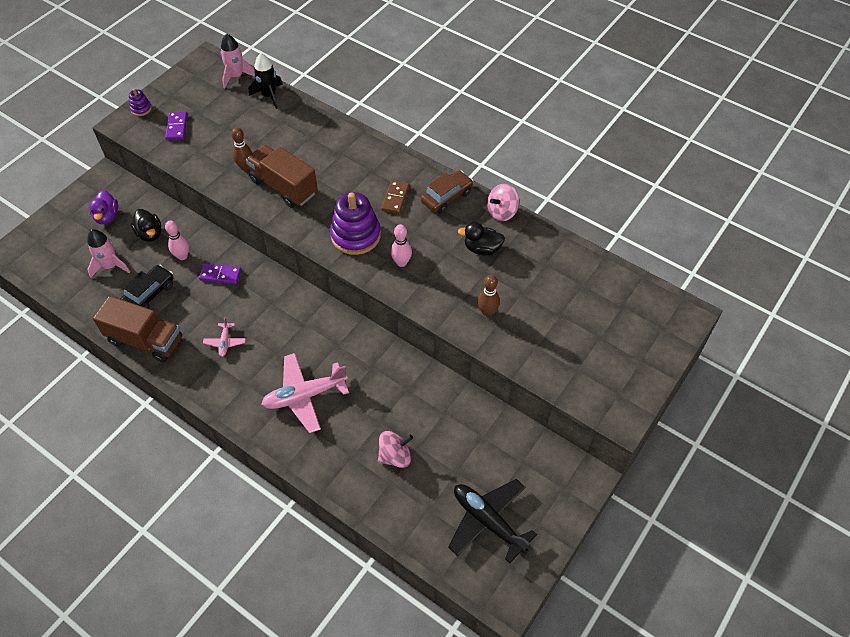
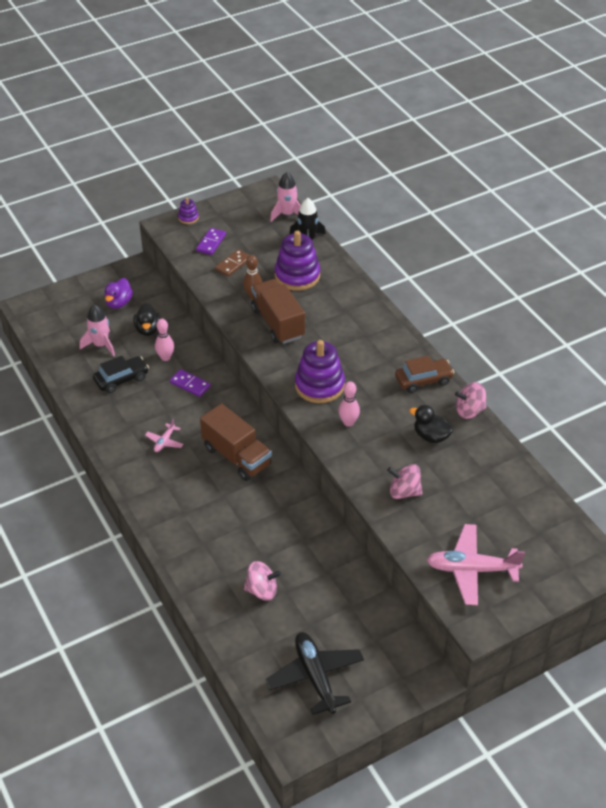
camera: 25 degrees right, 10 degrees down
(145, 340) = (99, 416): brown truck -> brown truck (236, 456)
(277, 134) = (297, 276): none -> purple stacking toy
(304, 396) = (209, 511): pink plane -> pink plane (471, 570)
(395, 198) = (374, 366): brown domino -> brown domino (233, 264)
(487, 312) = (404, 492): brown bowling pin -> pink spinning top

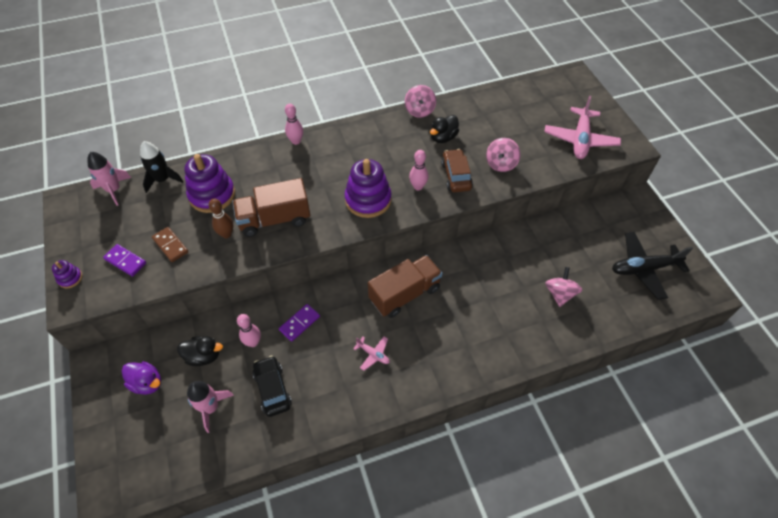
camera: 80 degrees left, 10 degrees up
(386, 318) = (296, 141): none -> pink bowling pin
(423, 380) = (379, 131): brown car -> brown car (456, 176)

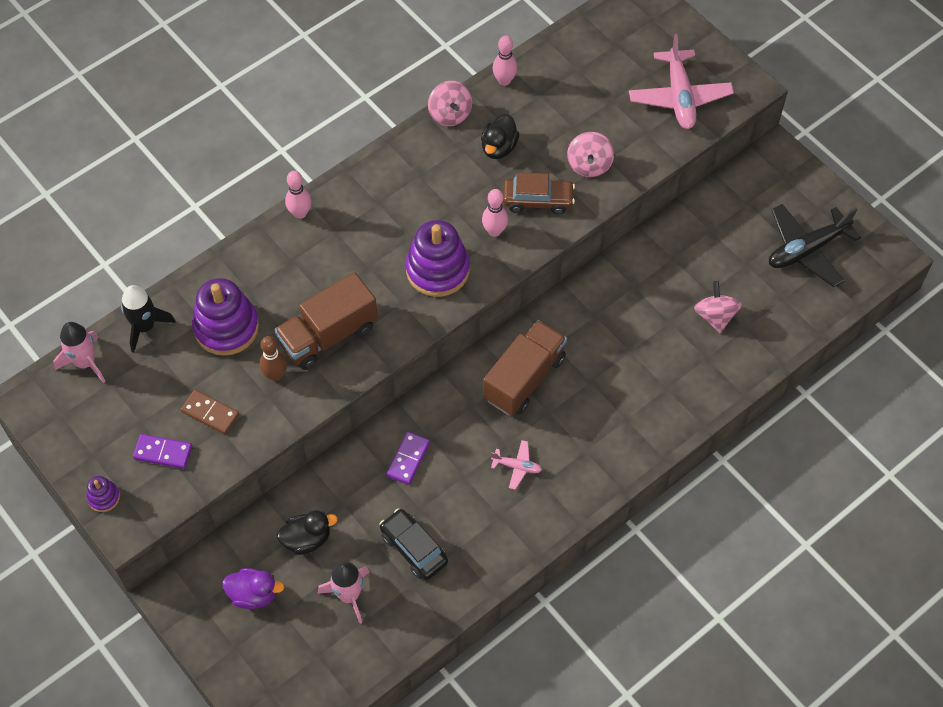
camera: 20 degrees left, 5 degrees up
(253, 342) = (361, 502): pink bowling pin -> pink bowling pin (504, 80)
(456, 176) = (537, 200): brown car -> brown car turned 120 degrees clockwise

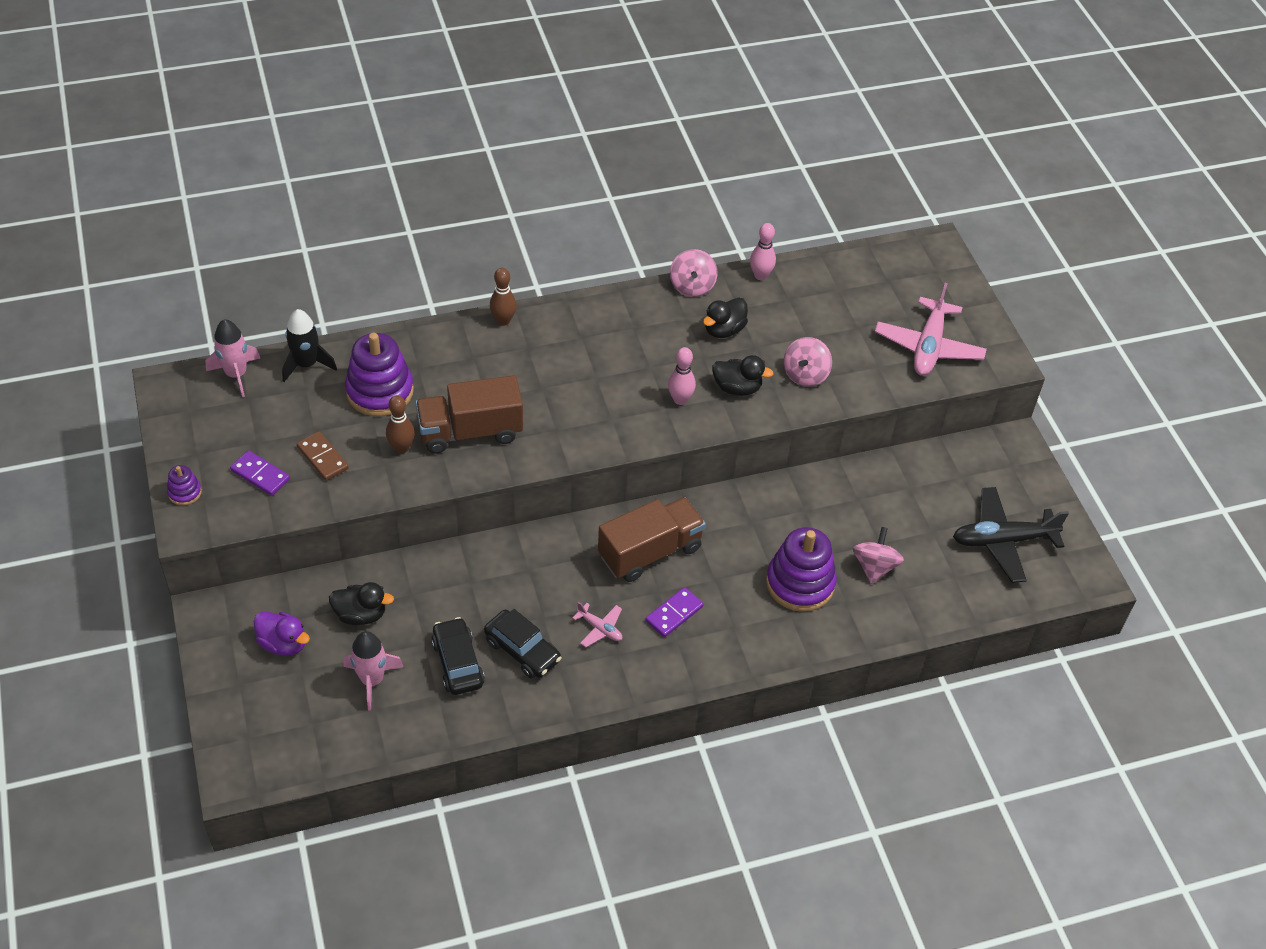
camera: 20 degrees right, 10 degrees down
(300, 213) = (503, 320): pink bowling pin -> brown bowling pin
(408, 459) = (497, 581): purple domino -> purple domino (674, 614)
(437, 270) = (606, 413): purple stacking toy -> purple stacking toy (800, 583)
(462, 514) = (522, 651): none -> black car
(537, 200) = (737, 388): brown car -> black duck

